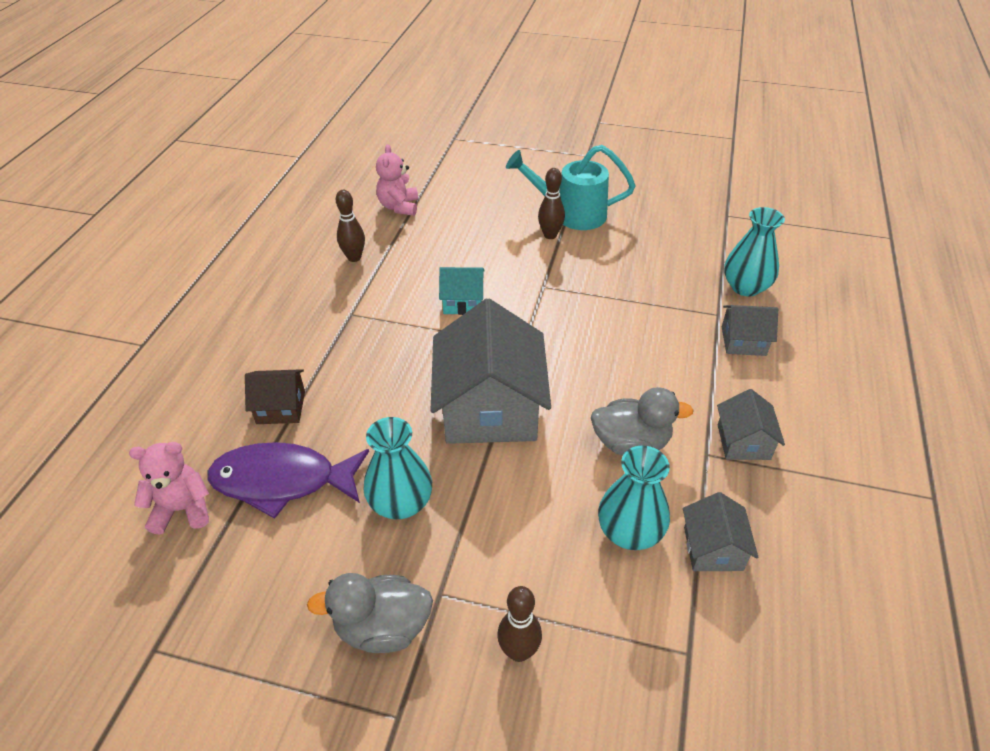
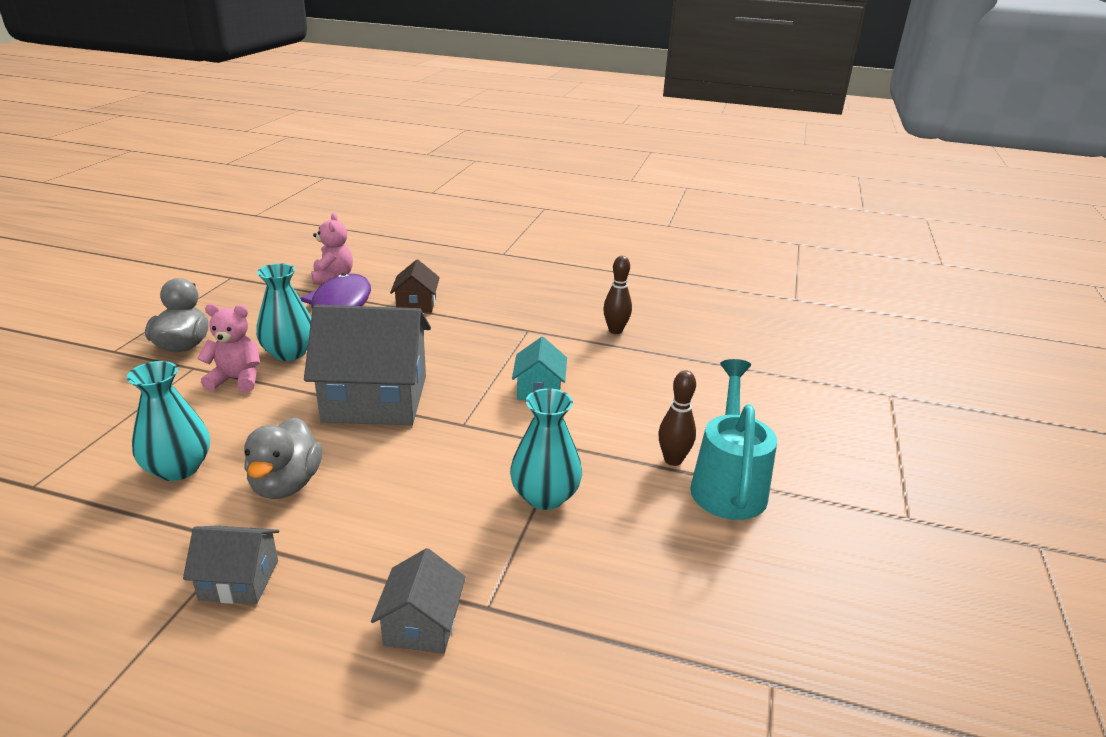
camera: 90 degrees right, 15 degrees down
(399, 207) = (713, 354): pink teddy bear -> pink teddy bear (236, 380)
(519, 651) = (115, 399): brown bowling pin -> none
(713, 548) = (118, 522): grey house -> none
(745, 287) = (551, 659): turquoise vase -> turquoise vase (545, 496)

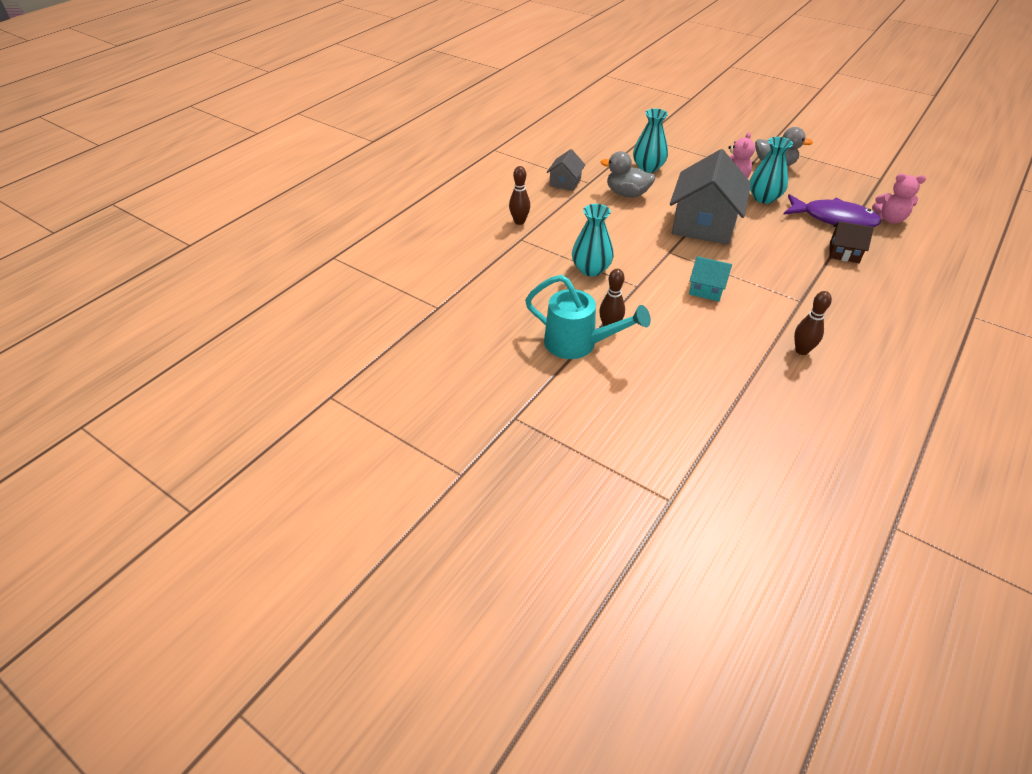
camera: 110 degrees right, 15 degrees up
(421, 624) = (519, 222): grey house -> brown bowling pin

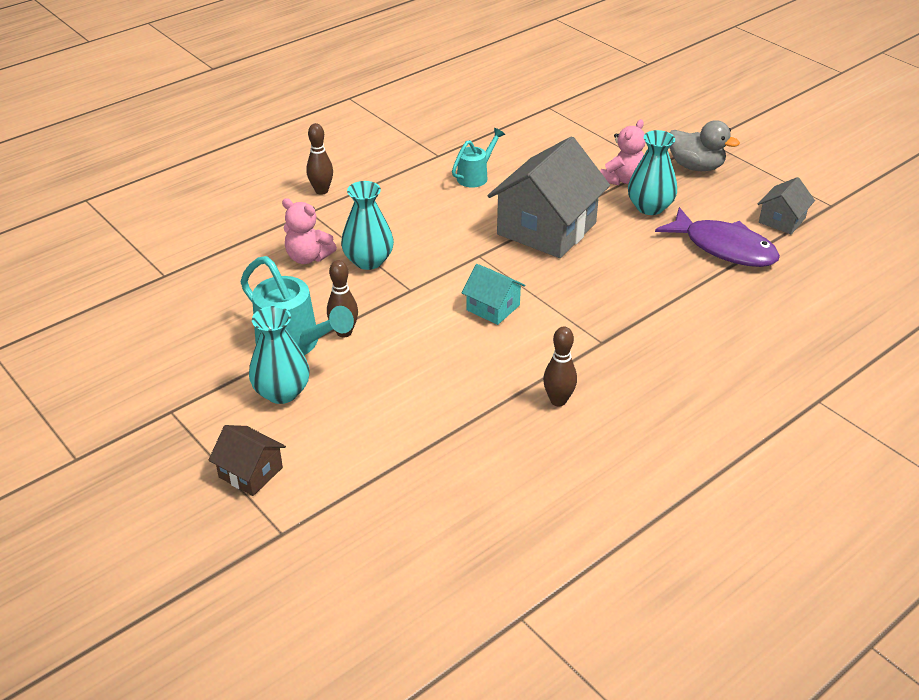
camera: 15 degrees right, 5 degrees down
(565, 182) = (408, 151): grey house -> grey house (782, 220)
(627, 194) = (475, 176): grey duck -> turquoise watering can
(648, 167) = (526, 147): turquoise vase -> turquoise vase (282, 392)
(844, 252) = (704, 292): brown house -> brown house (250, 472)
(890, 219) = (801, 260): pink teddy bear -> pink teddy bear (308, 257)

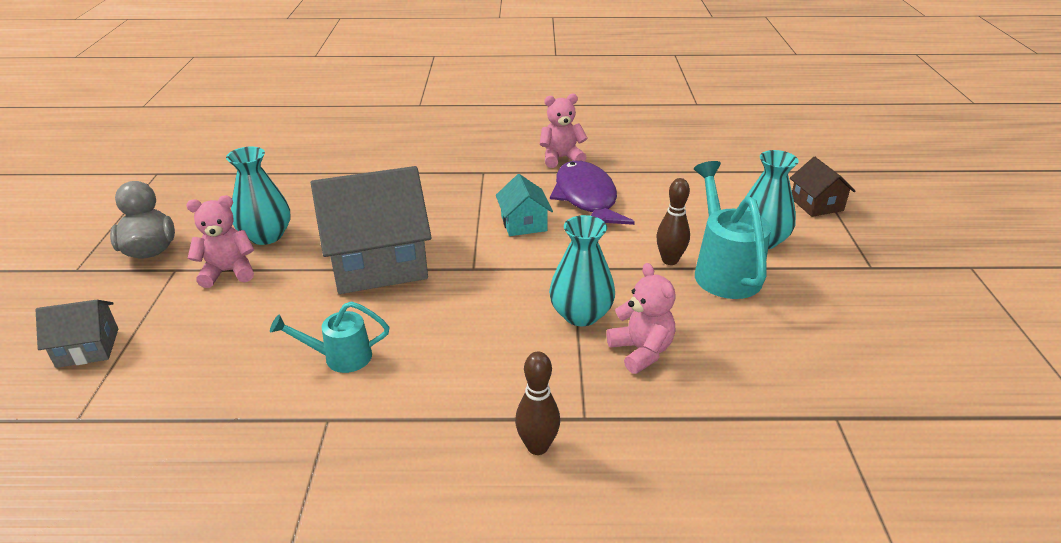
camera: 140 degrees left, 5 degrees down
(558, 400) = (561, 158): brown bowling pin -> pink teddy bear
(724, 248) = (290, 183): purple fish -> purple fish (586, 198)
(782, 220) = (211, 180): grey house -> grey house (88, 347)

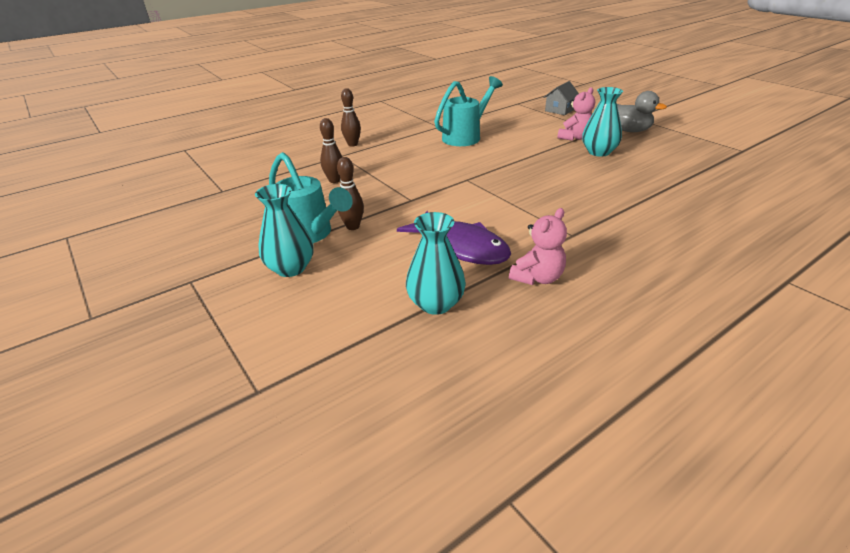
camera: 145 degrees right, 0 degrees up
(340, 357) = (465, 136): turquoise watering can -> turquoise watering can, size x1.69
(378, 262) = (519, 164): grey house -> none
(523, 223) = (478, 211): turquoise house -> none
(581, 314) = (380, 182): turquoise vase -> turquoise vase (436, 304)
(641, 351) = (334, 180): pink teddy bear -> brown bowling pin
(816, 204) = (244, 333): brown house -> none

